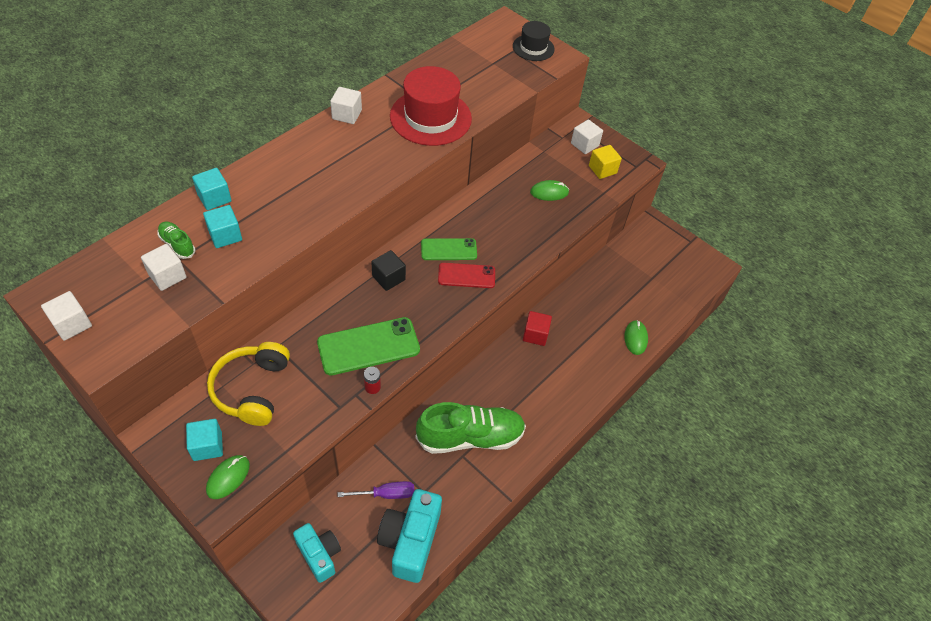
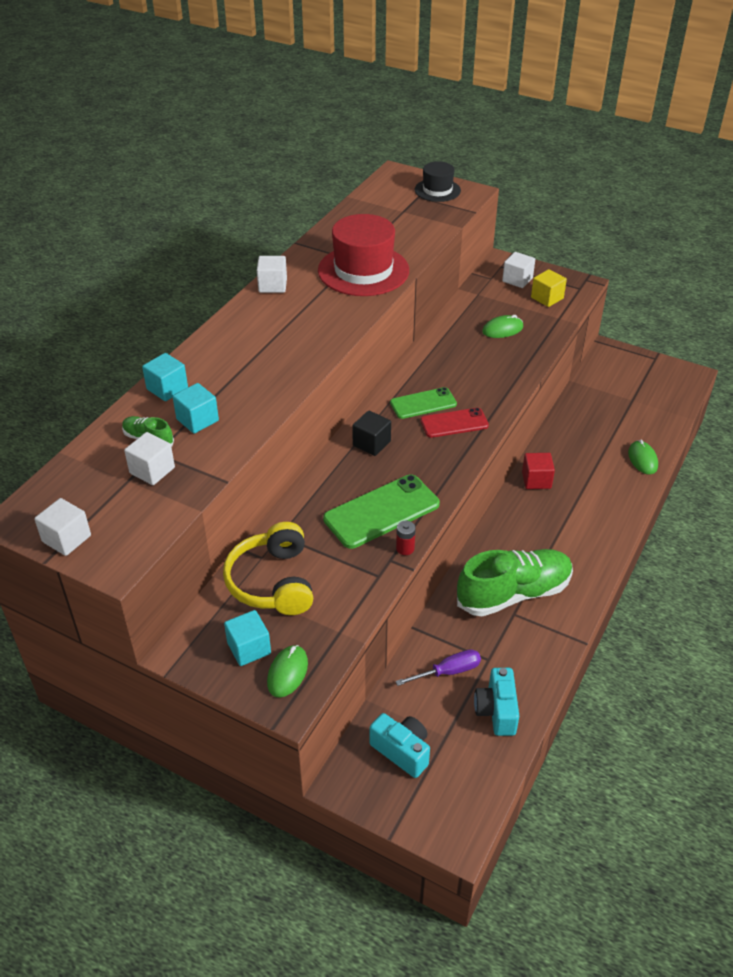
camera: 10 degrees left, 10 degrees down
(410, 541) = (496, 711): turquoise camera -> turquoise camera, size x0.65

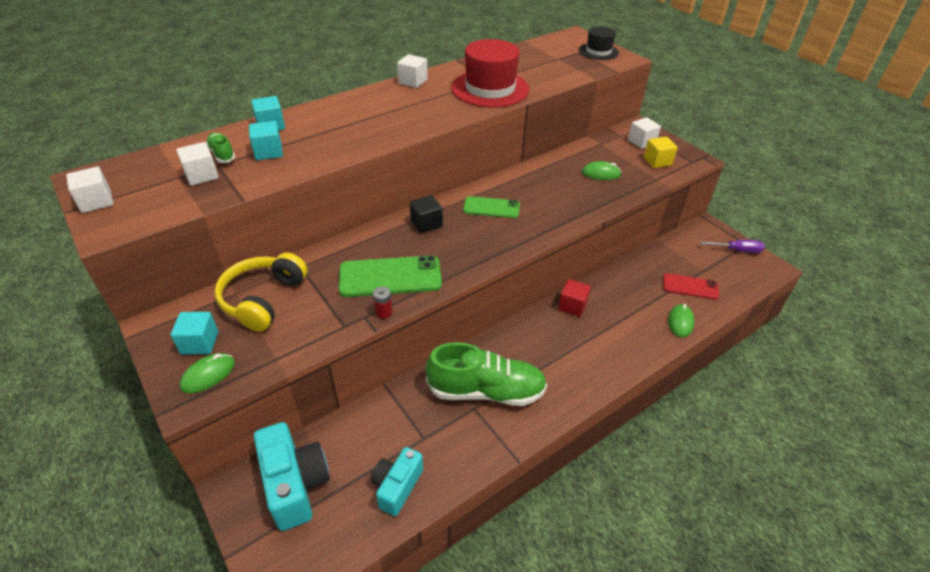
camera: 25 degrees right, 0 degrees up
(402, 751) = (295, 484): turquoise camera -> turquoise camera, size x1.54
(449, 671) = (384, 434): purple screwdriver -> purple screwdriver (738, 250)
(454, 423) = (504, 230): red phone -> red phone (690, 287)

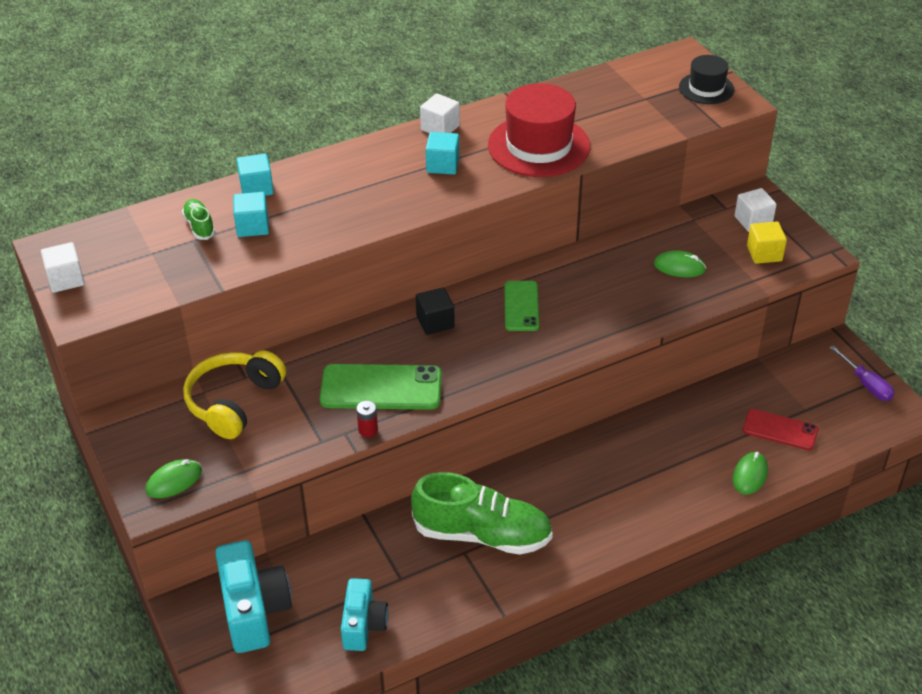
camera: 10 degrees right, 0 degrees up
(200, 343) = (165, 445): turquoise cube -> turquoise cube (443, 165)
(201, 175) = (177, 253): white cube -> none
(397, 487) = (363, 625): turquoise camera -> turquoise camera turned 150 degrees clockwise
(491, 208) = (521, 306): green phone -> green phone turned 75 degrees clockwise
(572, 306) = (614, 441): red cube -> none
(738, 250) = (866, 385): purple screwdriver -> purple screwdriver turned 45 degrees clockwise

